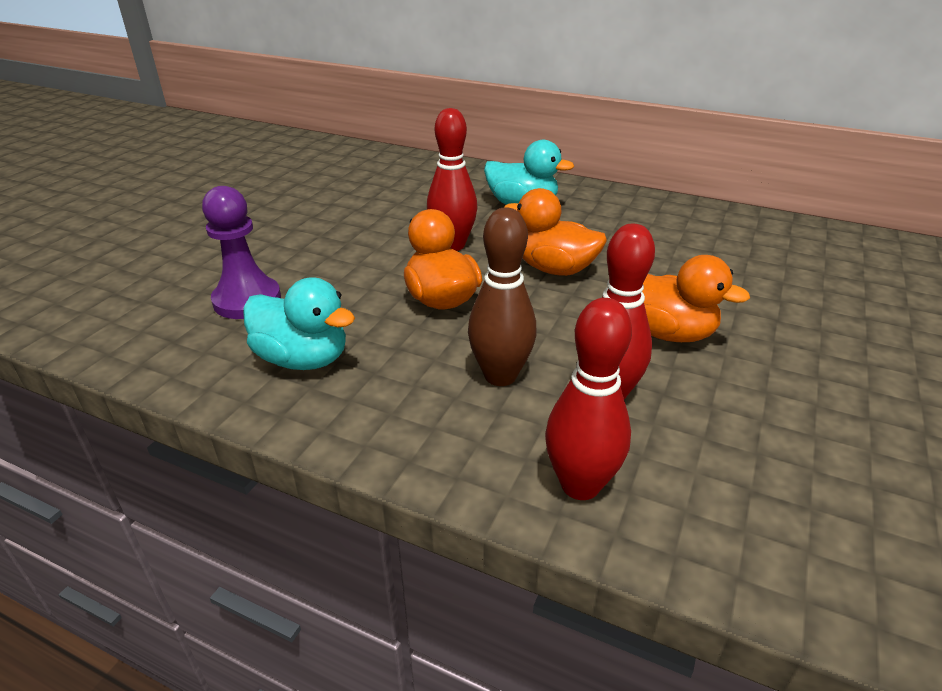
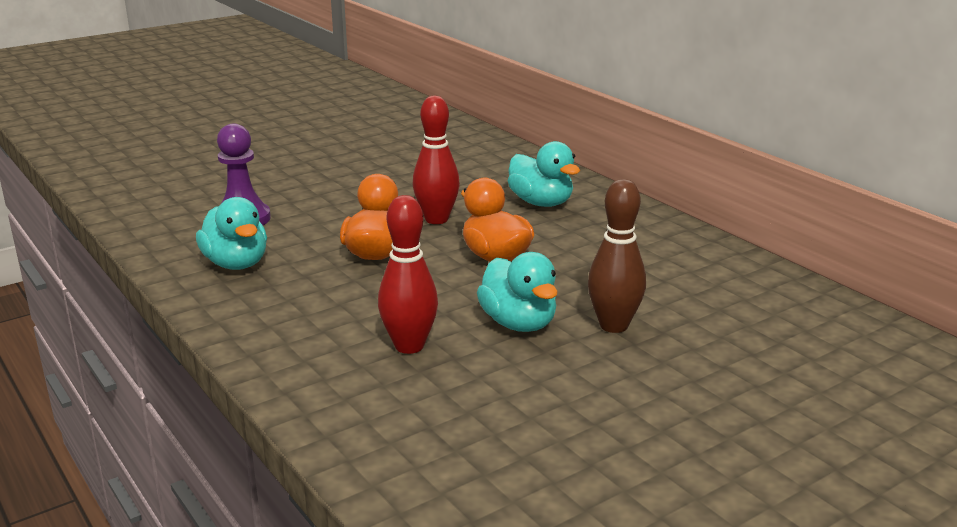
camera: 30 degrees right, 10 degrees down
(500, 376) = (351, 312): brown bowling pin -> brown bowling pin (613, 325)
(580, 485) = (317, 384): red bowling pin -> none
(666, 333) = (518, 323): orange duck -> turquoise duck

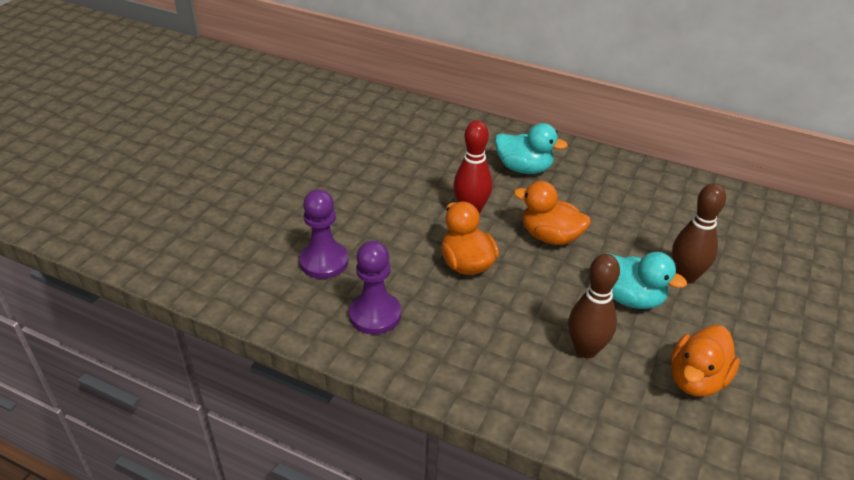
camera: 30 degrees left, 15 degrees up
(236, 264) = (375, 315): turquoise duck -> purple pawn
(409, 346) = (586, 349): red bowling pin -> brown bowling pin
(503, 406) = (696, 379): none -> orange duck

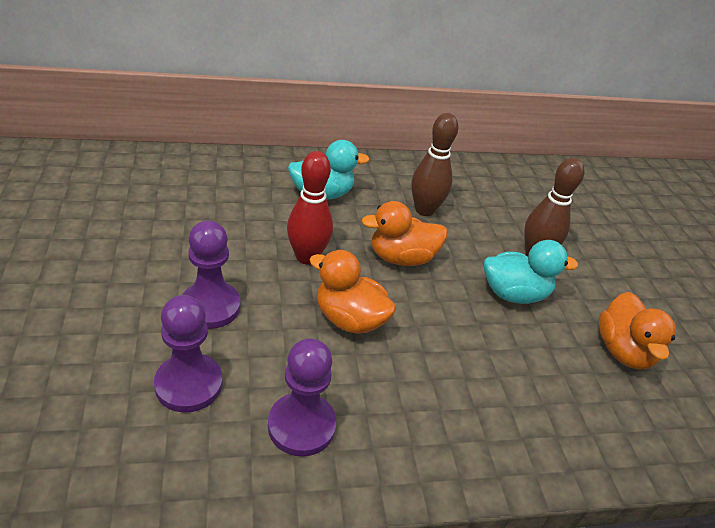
camera: 40 degrees left, 0 degrees up
(374, 220) = (210, 307): none -> purple pawn
(586, 349) = (524, 364): brown bowling pin -> brown bowling pin (424, 210)

